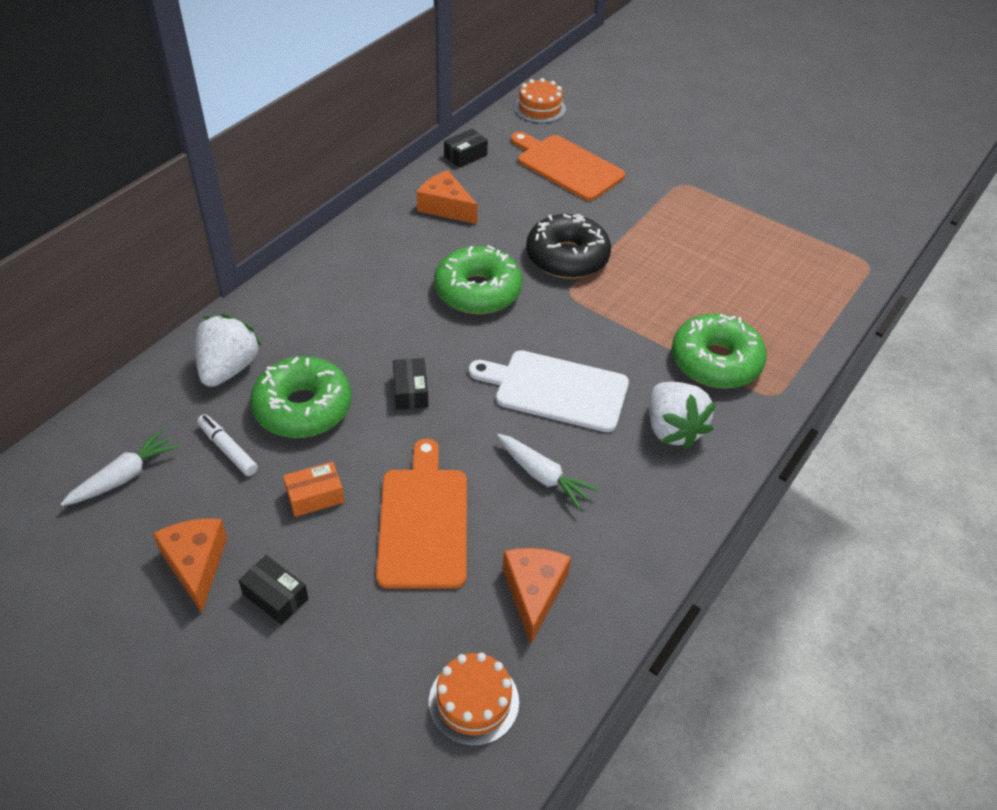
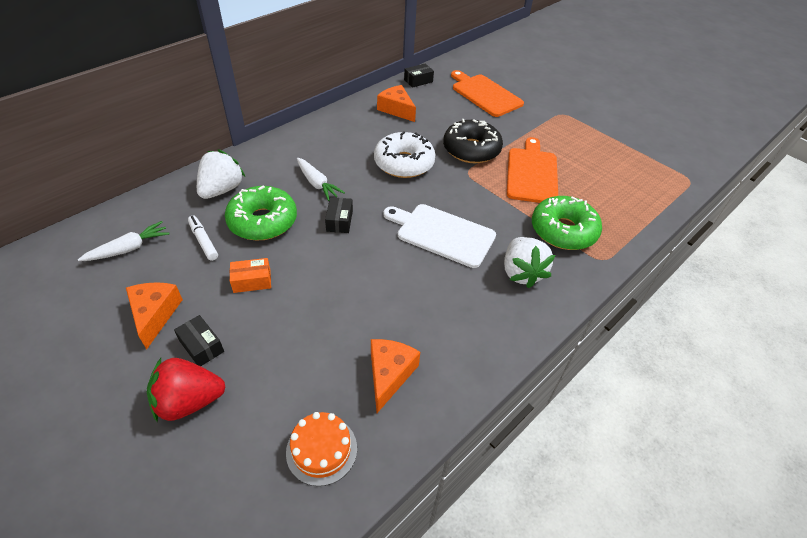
camera: 10 degrees right, 0 degrees up
(284, 671) = (189, 401): none -> red strawberry
(423, 521) = (323, 310): orange cutting board -> orange cutting board (532, 173)
(477, 291) = (404, 163): green donut -> white donut
(539, 108) = (475, 59): orange cake -> none
(543, 476) = (418, 291): white carrot -> white carrot (317, 184)

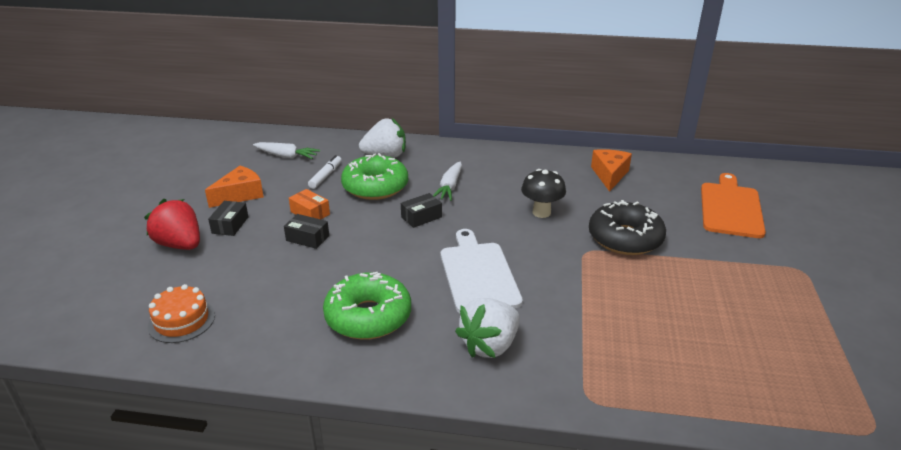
camera: 55 degrees right, 15 degrees down
(389, 374) = (281, 320): orange cheese -> none
(404, 163) = (541, 212): white donut -> black mushroom
(418, 81) = (674, 165): black box -> black box (307, 238)
(532, 173) = (654, 291): orange cutting board -> none
(563, 231) = (594, 350): green donut -> green donut (368, 316)

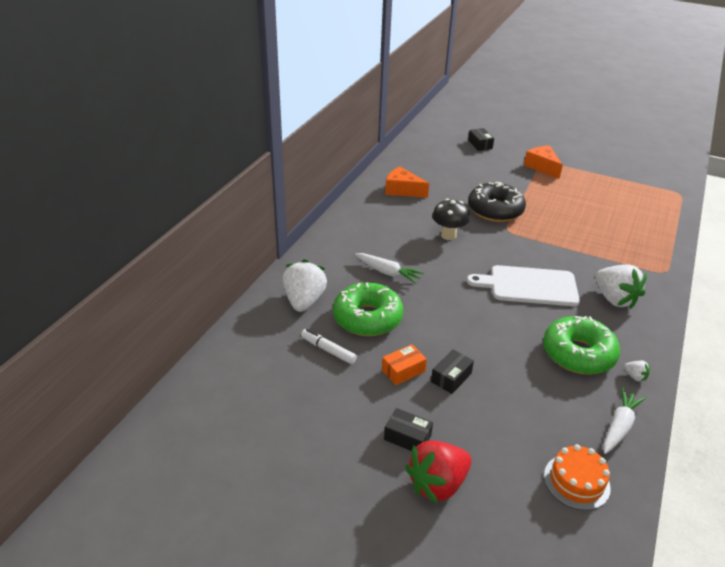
camera: 75 degrees left, 5 degrees up
(240, 195) = (341, 425): orange cheese -> orange cheese (542, 167)
(287, 156) = (262, 377): white carrot -> white carrot (619, 426)
(341, 363) = (635, 376): none -> white strawberry
(421, 217) = (435, 299): black box -> black box (480, 144)
(731, 208) = (467, 160): orange cutting board -> none

